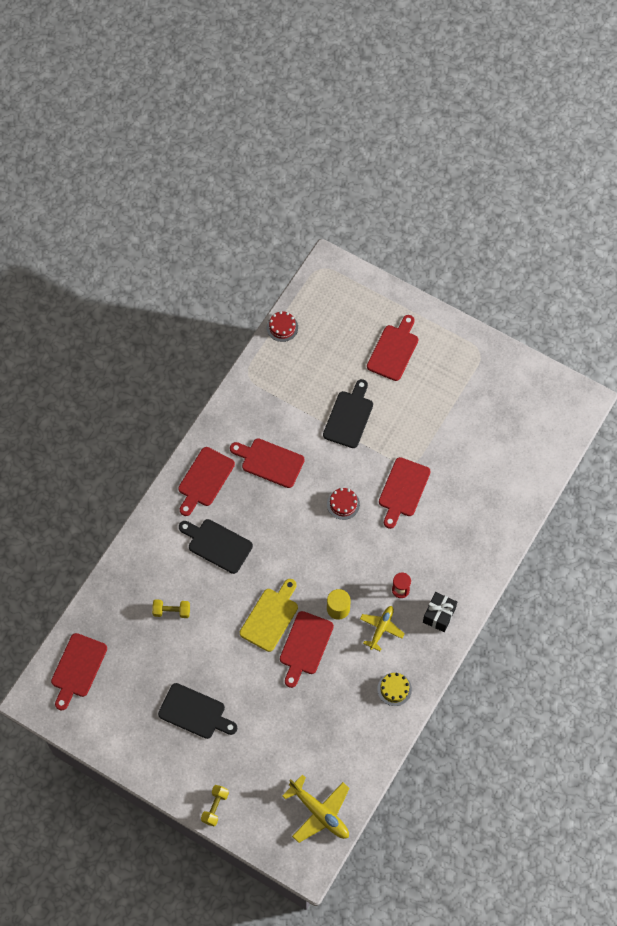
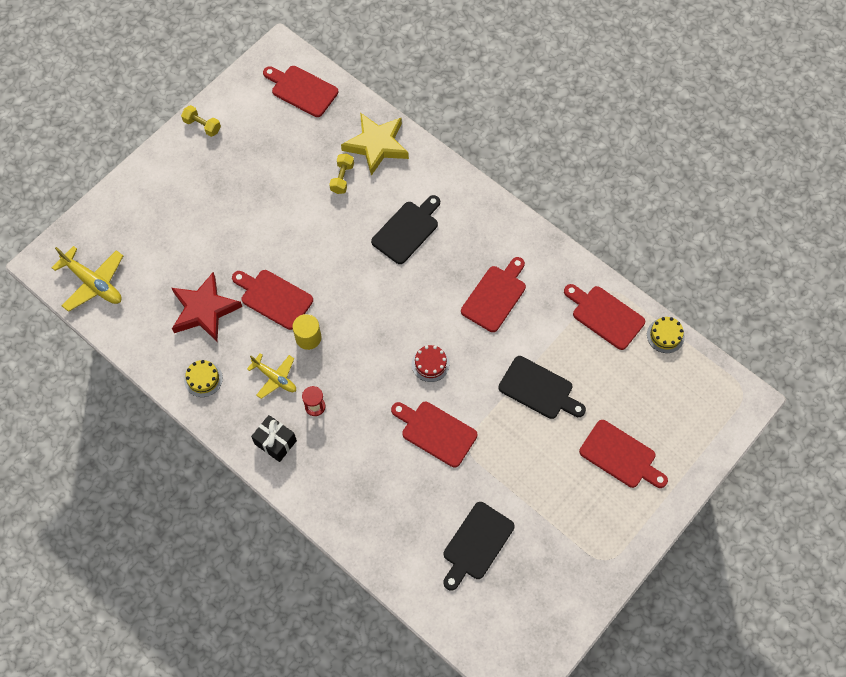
camera: 100 degrees right, 0 degrees up
(131, 587) = (376, 145): none -> yellow star
(194, 712) = (230, 185): black cutting board -> black cutting board (476, 544)
(204, 479) = (485, 228): red cutting board -> red cutting board (605, 316)
(215, 807) = (129, 190): yellow dumbbell -> yellow dumbbell (202, 126)
(270, 617) = (314, 269): yellow cutting board -> none
(282, 327) = (665, 335): red cake -> yellow cake
(320, 813) = (94, 283): yellow plane -> yellow plane turned 105 degrees counterclockwise
(328, 704) = (204, 310): none -> red star

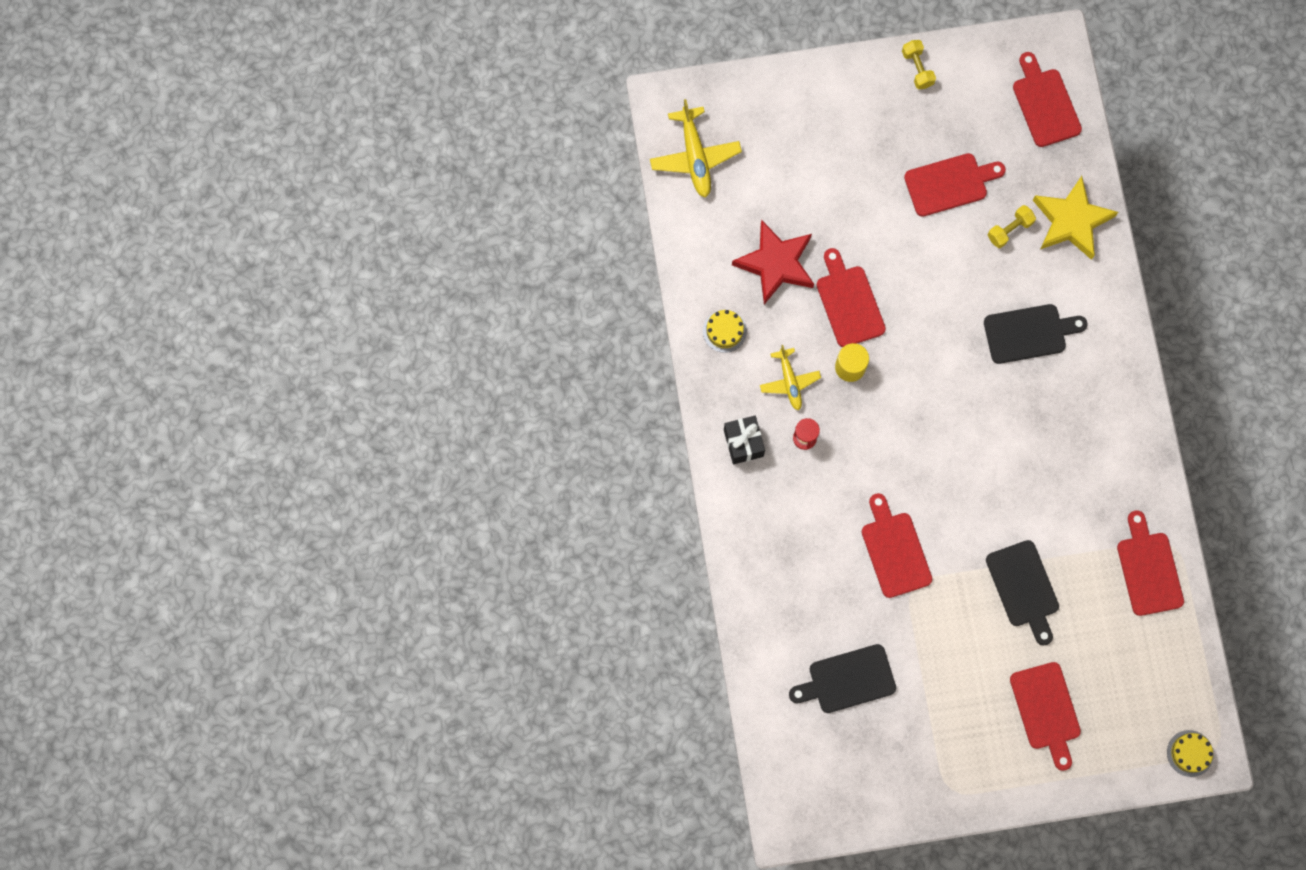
camera: 40 degrees right, 10 degrees up
(430, 364) = (942, 482): red cake -> none
(495, 296) = (1059, 466): red cutting board -> red cutting board (949, 184)
(665, 335) = (1190, 634): yellow cake -> yellow cake (1190, 753)

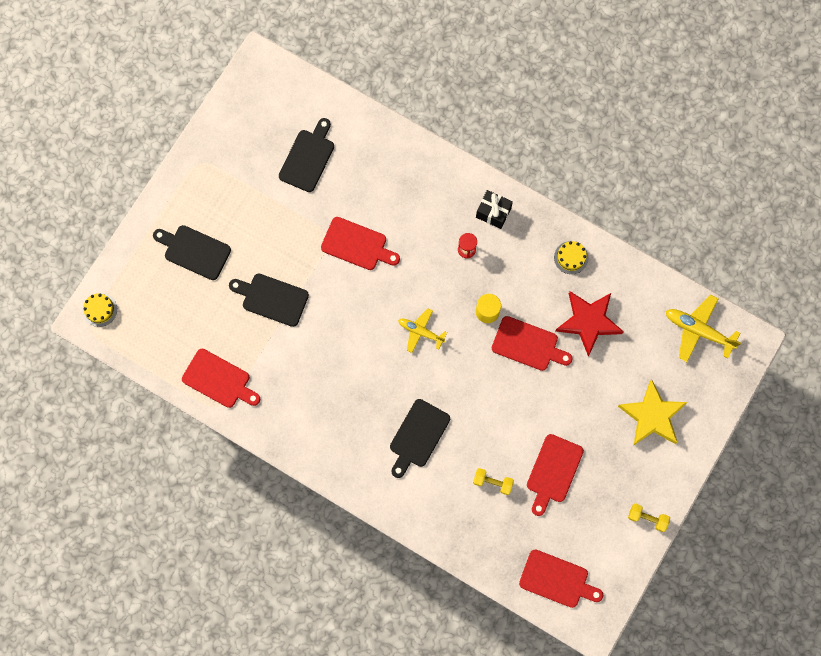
camera: 130 degrees right, 0 degrees up
(789, 382) = (508, 269): yellow plane -> yellow plane (420, 332)
(1009, 230) = (492, 482): yellow dumbbell -> yellow dumbbell turned 75 degrees counterclockwise
(1046, 710) = (194, 251): red cutting board -> black cutting board
(1071, 221) = (466, 526): yellow star -> yellow star (652, 416)

